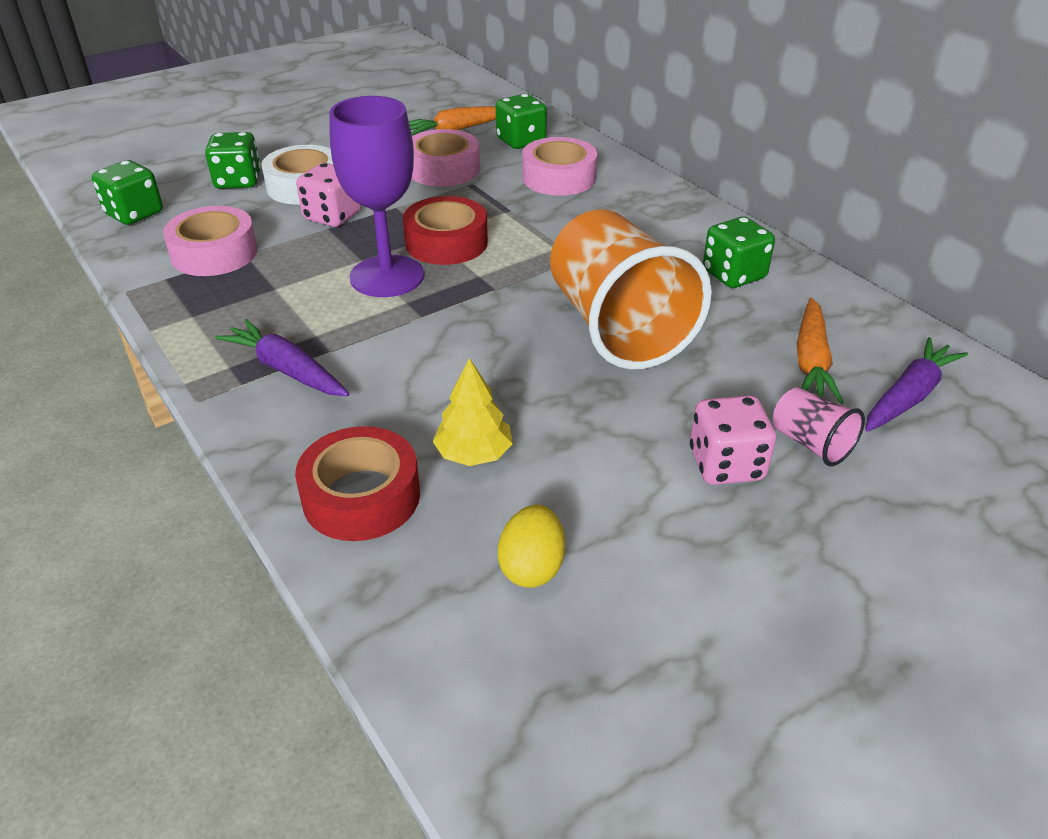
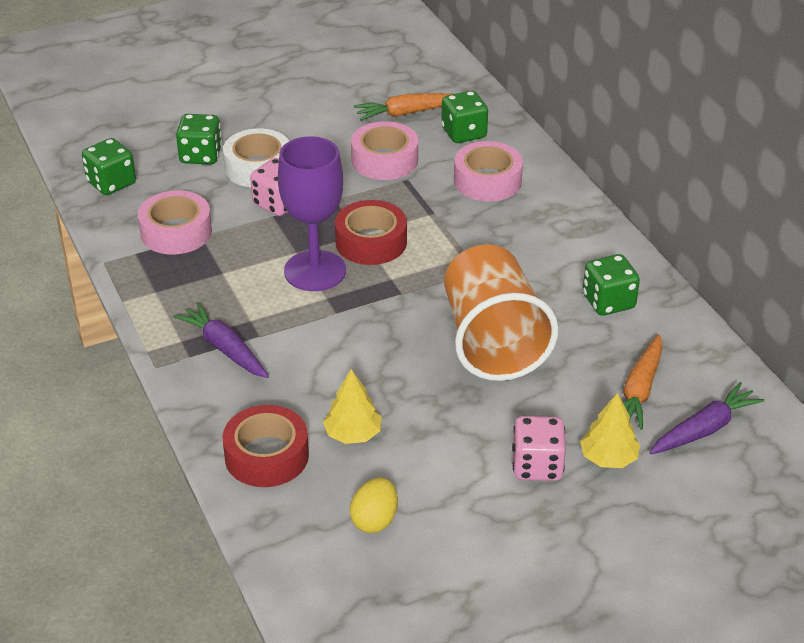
camera: 10 degrees right, 0 degrees up
(811, 444) = (608, 458): pink cup -> yellow tree

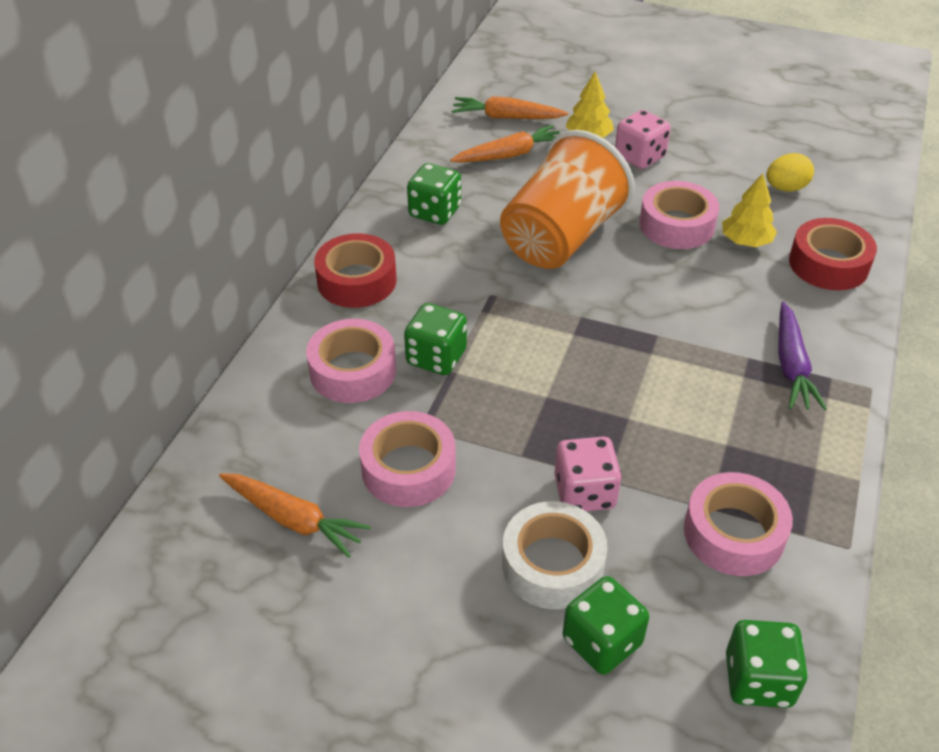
camera: 135 degrees left, 5 degrees up
(315, 271) = (632, 387): purple goblet -> none
(371, 242) = (545, 381): red tape -> red tape (357, 281)
(423, 413) = (676, 225): none -> pink tape
(464, 133) = (284, 443): green dice -> green dice (436, 357)
(704, 429) = (506, 117): purple carrot -> orange carrot

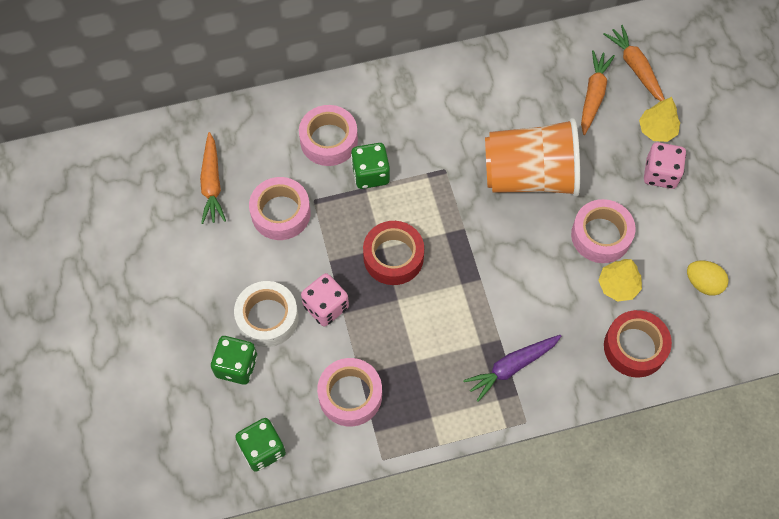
camera: 55 degrees right, 20 degrees up
(357, 281) = (400, 92): red tape -> red tape (393, 257)
(435, 212) = (497, 91): green dice -> none
(509, 155) = (593, 95): orange carrot -> orange carrot turned 105 degrees counterclockwise

